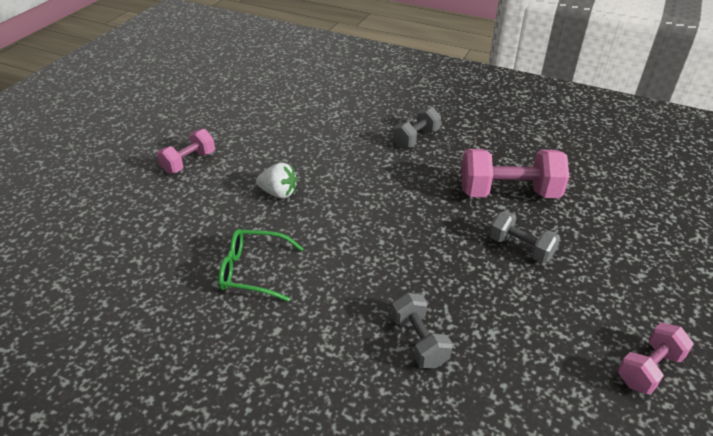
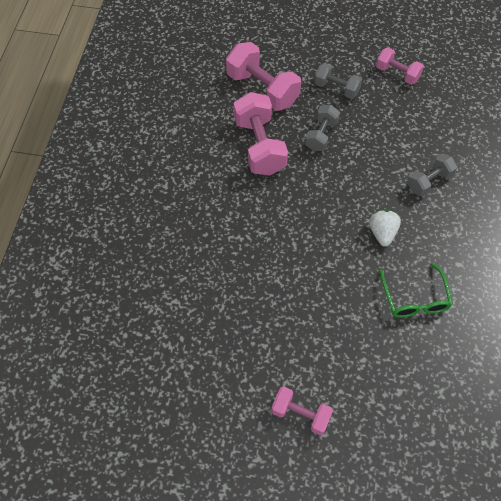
camera: 105 degrees left, 20 degrees up
(278, 193) = (318, 313): white strawberry -> white strawberry (382, 233)
(416, 138) = (200, 221): grey dumbbell -> grey dumbbell (336, 88)
(603, 212) = (262, 89): none -> pink dumbbell

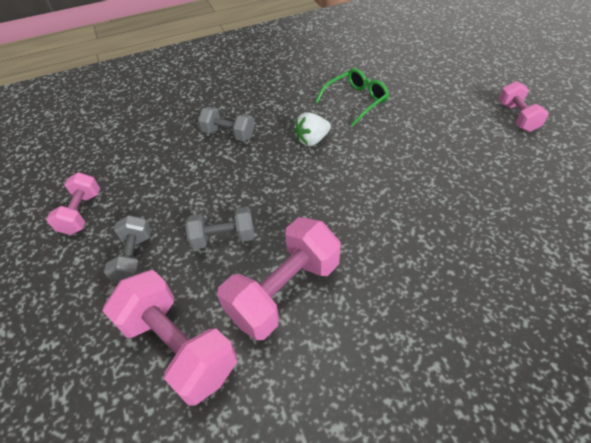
camera: 120 degrees left, 10 degrees down
(262, 89) = (179, 346): pink dumbbell -> pink dumbbell turned 60 degrees counterclockwise

